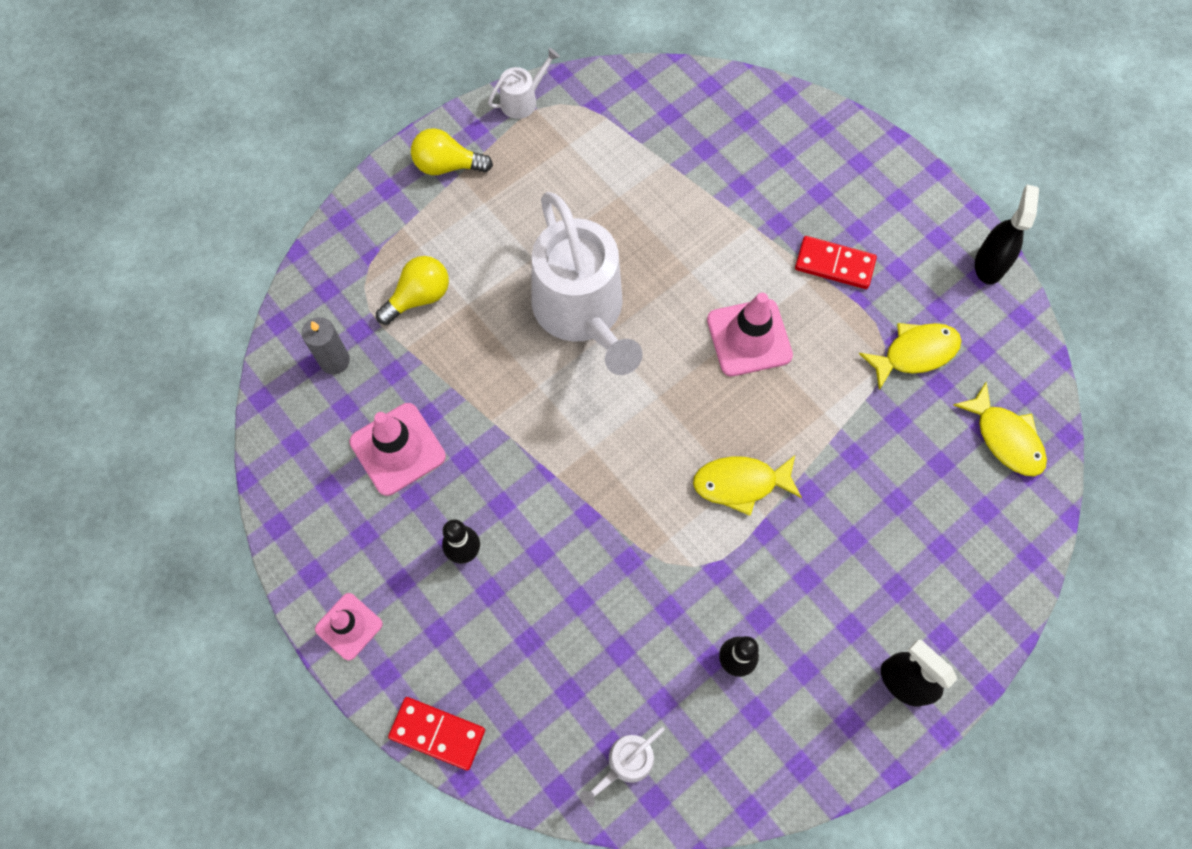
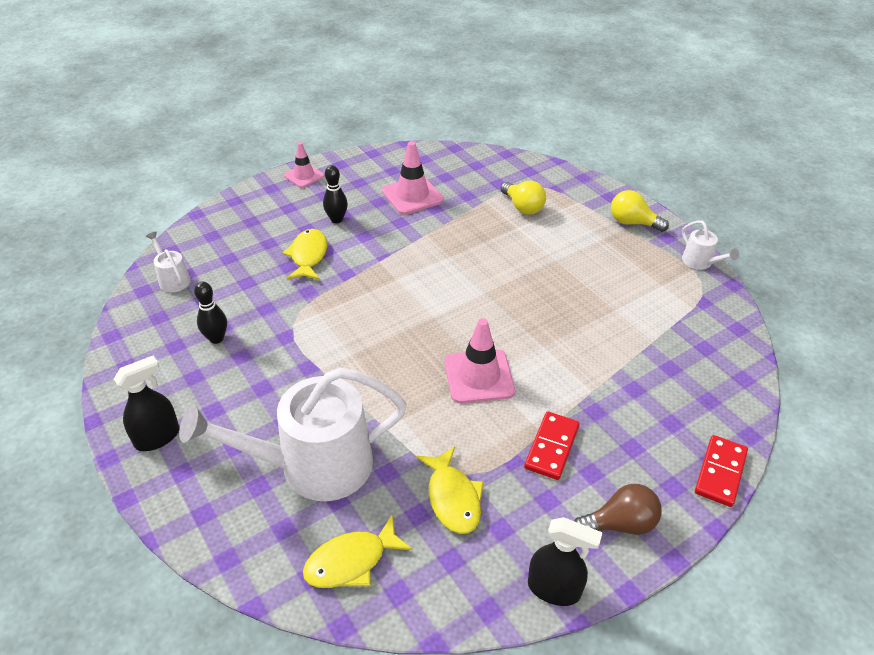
camera: 95 degrees right, 25 degrees down
(334, 360) = (477, 173): grey candle -> none
(437, 733) = (228, 205): red domino -> red domino (720, 472)
(447, 165) = (632, 223): yellow light bulb -> yellow light bulb turned 75 degrees counterclockwise
(582, 312) = (508, 282): white watering can -> white watering can (314, 466)
(740, 483) = (350, 357): yellow fish -> yellow fish (308, 256)
(911, 209) = (620, 524): none -> brown light bulb

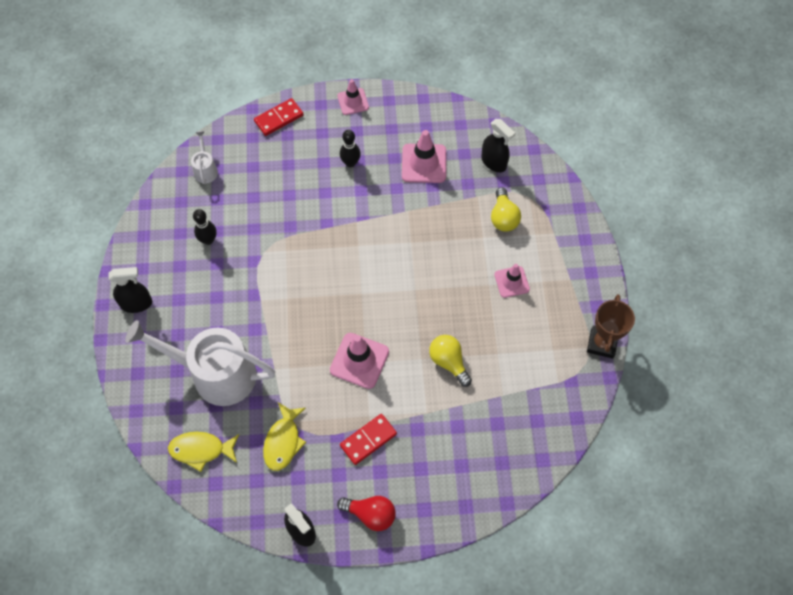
camera: 30 degrees right, 20 degrees up
(308, 256) = (309, 191): yellow fish -> none
(478, 173) = (494, 162): none -> black spray bottle
(575, 249) = (511, 282): none -> pink traffic cone
(620, 524) = (370, 514): brown light bulb -> red light bulb
(632, 223) = (580, 277): yellow light bulb -> yellow light bulb (449, 362)
(700, 262) = (602, 343): white watering can -> brown trophy
(720, 472) = (463, 517): red domino -> red domino (279, 118)

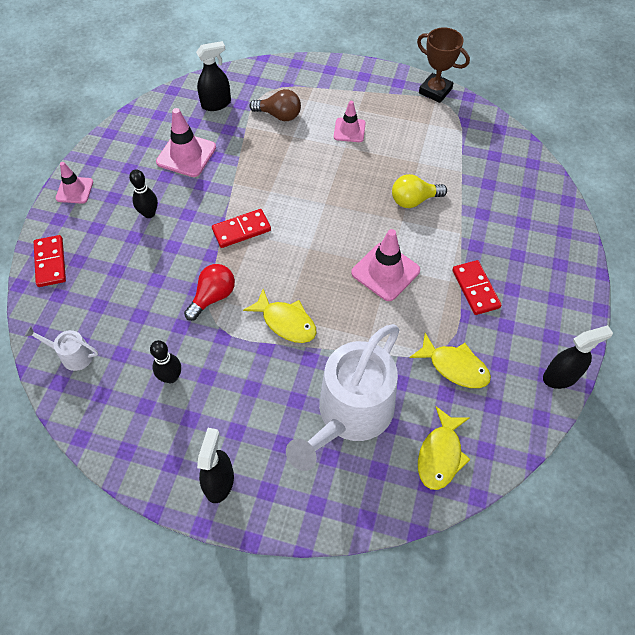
camera: 70 degrees left, 5 degrees down
(282, 301) = (286, 322): none -> yellow fish
(360, 236) = (241, 230): none -> red domino
(370, 514) = (556, 309): red light bulb -> red light bulb (213, 297)
(503, 217) = (279, 115): yellow light bulb -> brown light bulb

